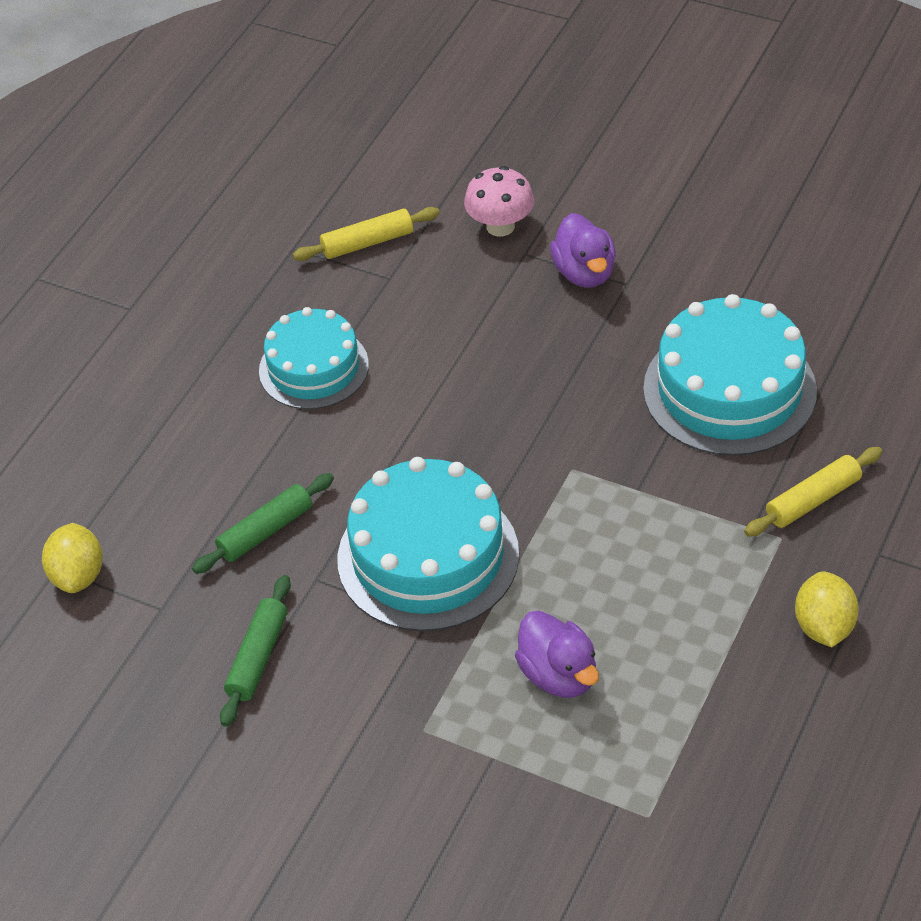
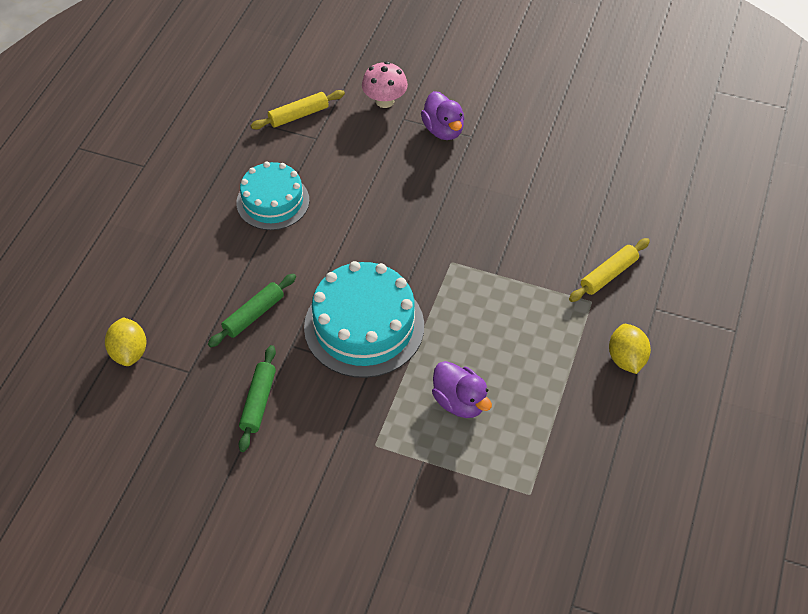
camera: 10 degrees left, 5 degrees up
(729, 389) = (546, 204): turquoise cake -> none

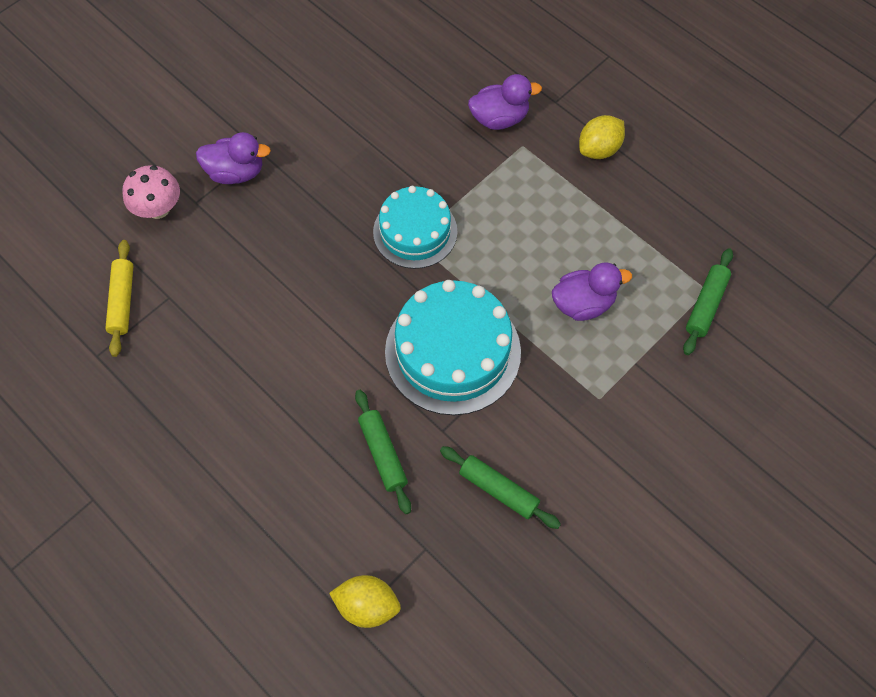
camera: 65 degrees left, 10 degrees up
(273, 201) = (235, 376): turquoise cake -> turquoise cake (415, 231)
(513, 498) = (706, 305): none -> green rolling pin
(608, 275) = (499, 118): yellow rolling pin -> purple duck
(626, 359) = (599, 149): yellow lemon -> yellow lemon turned 60 degrees counterclockwise

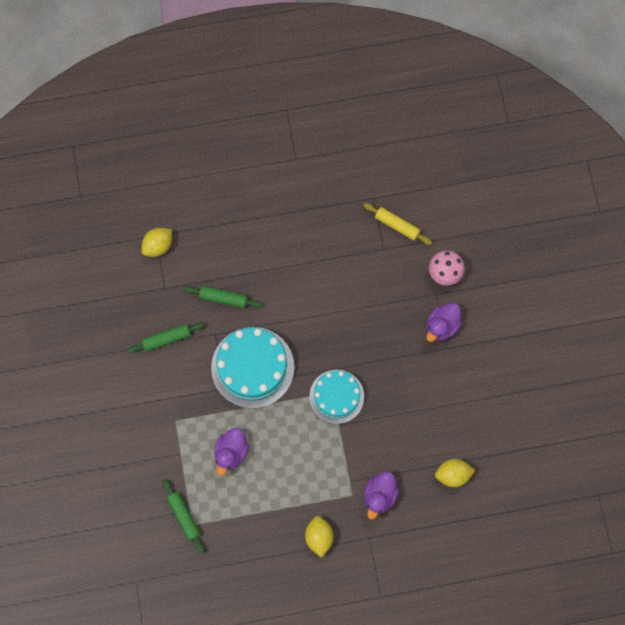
camera: 125 degrees right, 10 degrees up
(415, 64) = (452, 475): none -> yellow lemon

